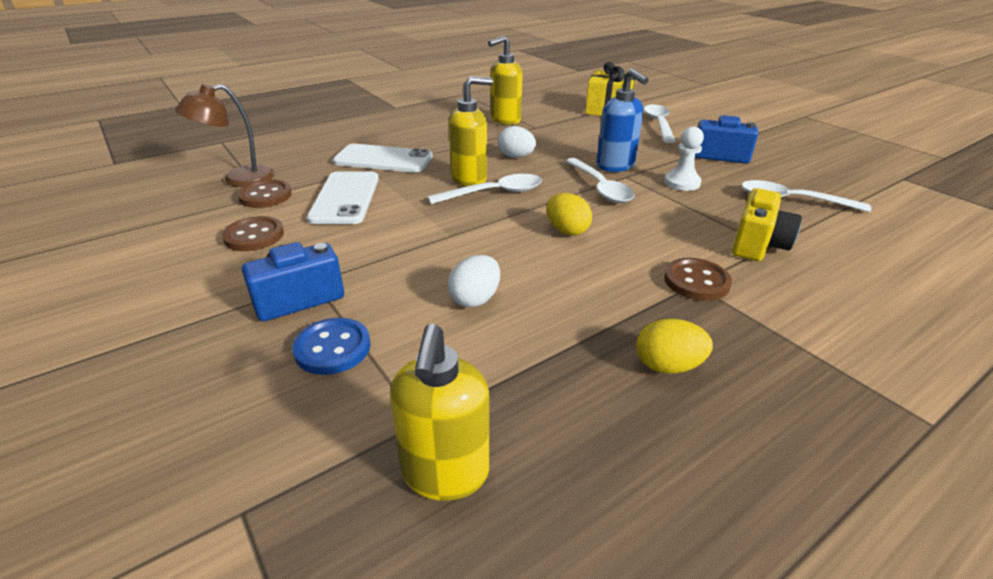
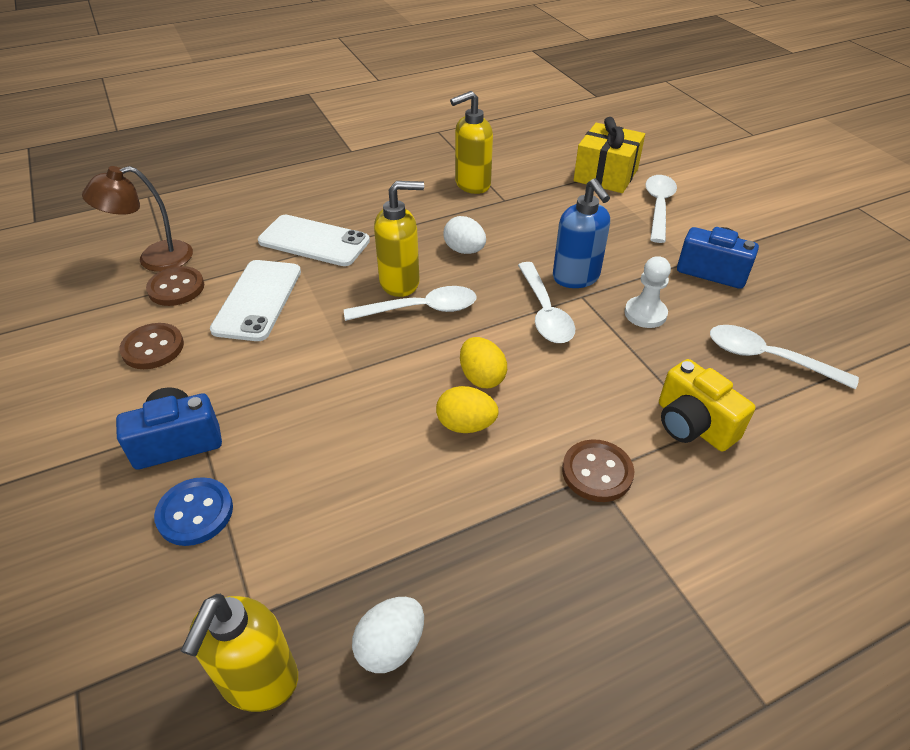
camera: 10 degrees right, 10 degrees up
(475, 299) = (351, 466): white egg -> white egg (391, 646)
(667, 366) = (517, 585): yellow egg -> yellow egg (466, 425)
(758, 244) = (692, 425): yellow camera -> yellow camera turned 105 degrees clockwise

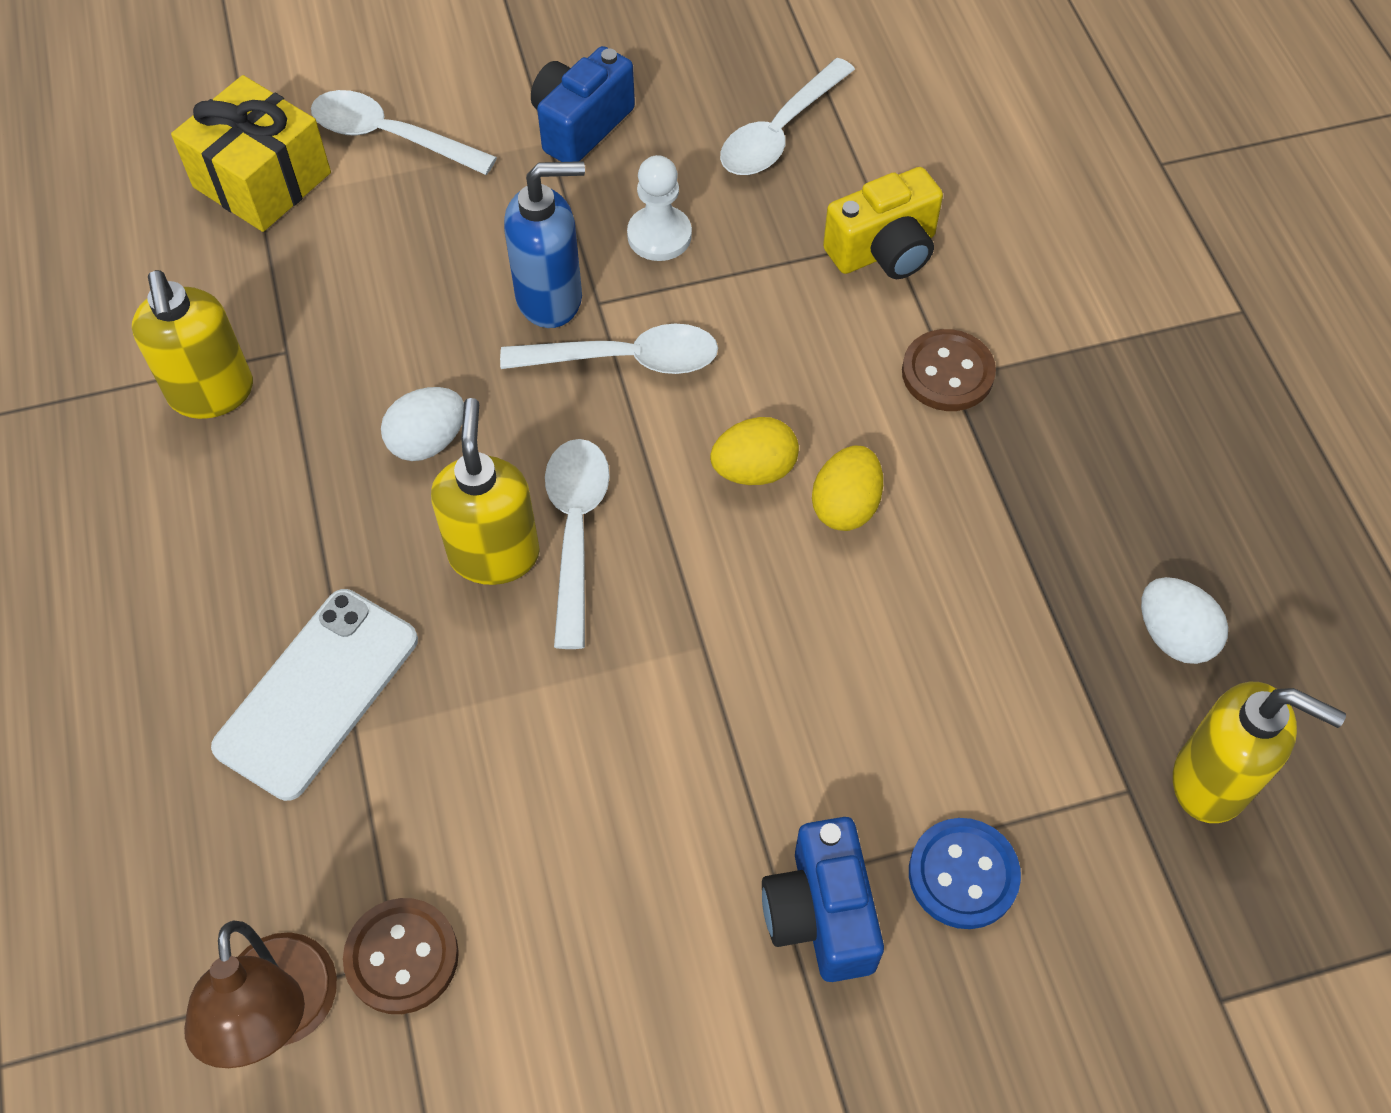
camera: 80 degrees left, 15 degrees up
(153, 348) = (579, 982): brown button -> none
(258, 300) = (482, 797): white phone -> none

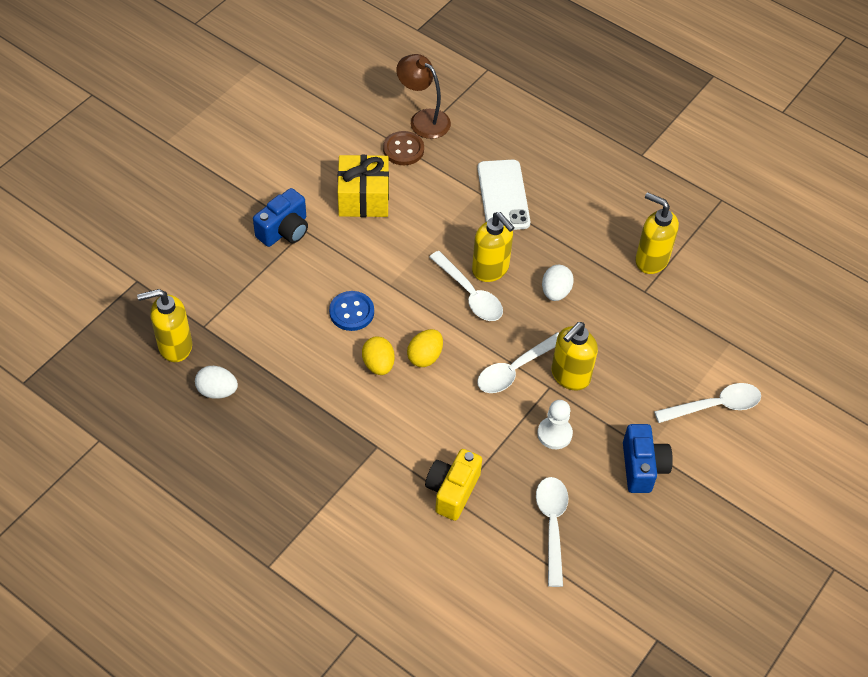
camera: 140 degrees right, 5 degrees down
(262, 180) = (740, 351): yellow gift -> yellow gift (363, 198)
(550, 298) = (570, 376): blue soap dispenser -> yellow soap dispenser
(820, 914) = (284, 230): blue camera -> blue camera turned 90 degrees clockwise
(947, 373) = (380, 447): brown button -> none
(963, 874) = (245, 267): blue button -> blue button (351, 312)

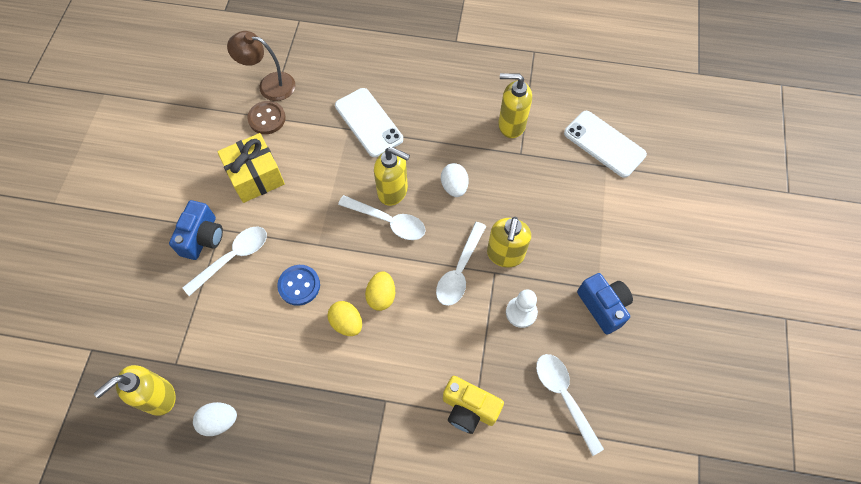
camera: 25 degrees left, 10 degrees up
(452, 491) = (469, 409): yellow camera -> yellow camera turned 60 degrees counterclockwise
(714, 406) = (625, 225): white spoon -> white spoon (232, 258)
(741, 321) = (604, 144): none -> white phone

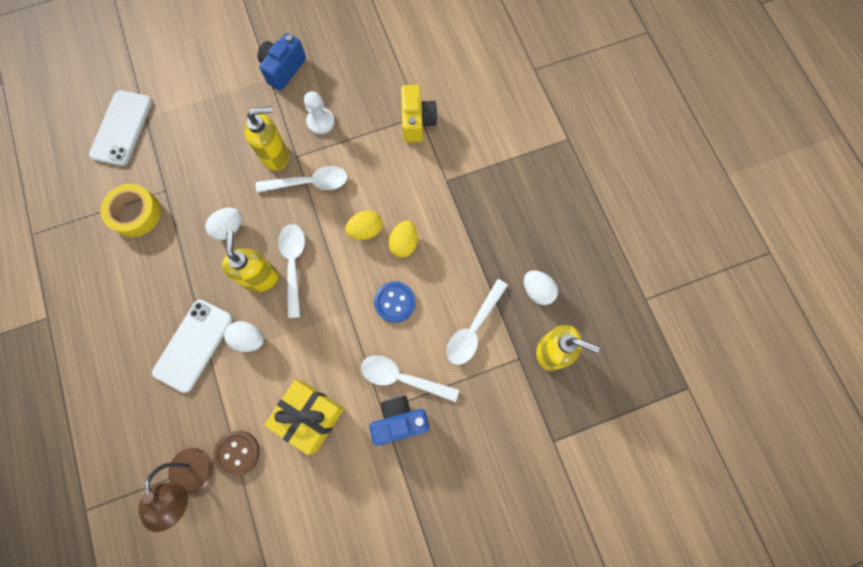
camera: 120 degrees left, 10 degrees up
(347, 161) = (249, 339): none -> white egg
(511, 125) = (135, 213): yellow soap dispenser -> yellow tape
(564, 397) = (370, 66): white spoon -> white spoon (474, 328)

